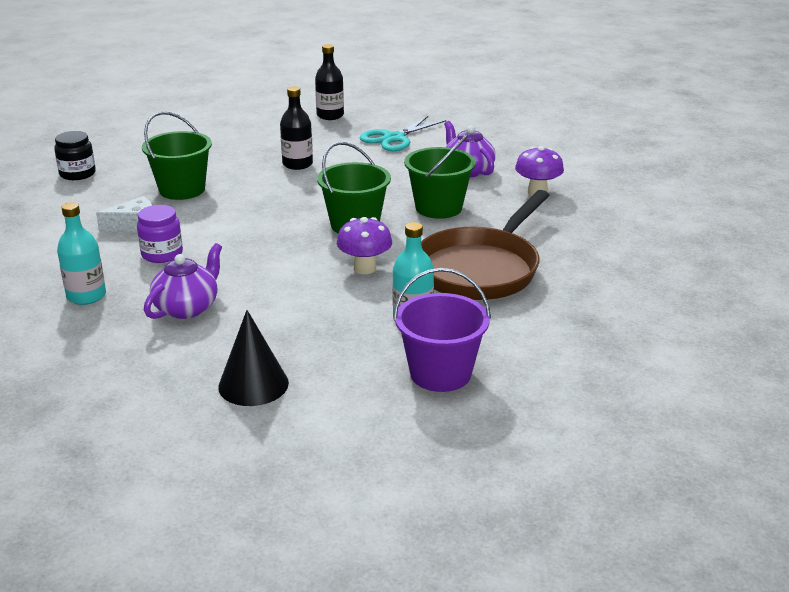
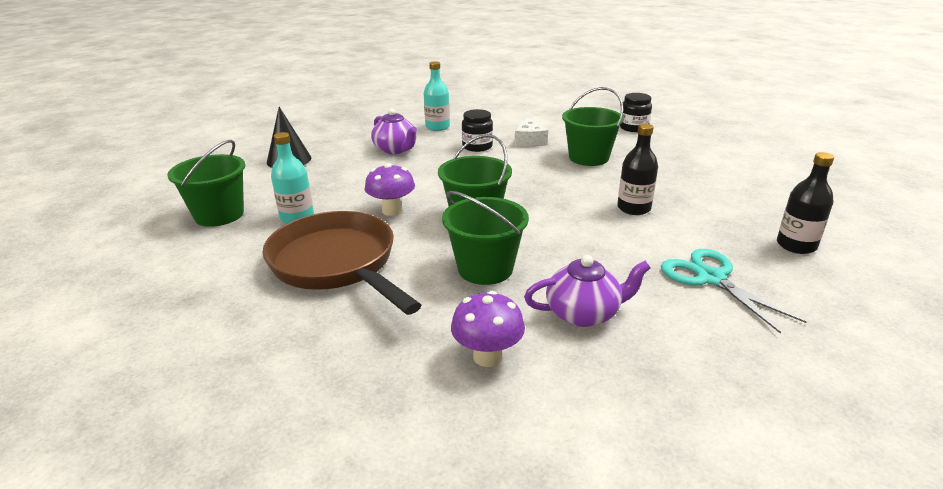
camera: 110 degrees right, 0 degrees up
(162, 254) = (477, 146): purple jar -> black jar
(440, 373) = (219, 215): purple bucket -> green bucket

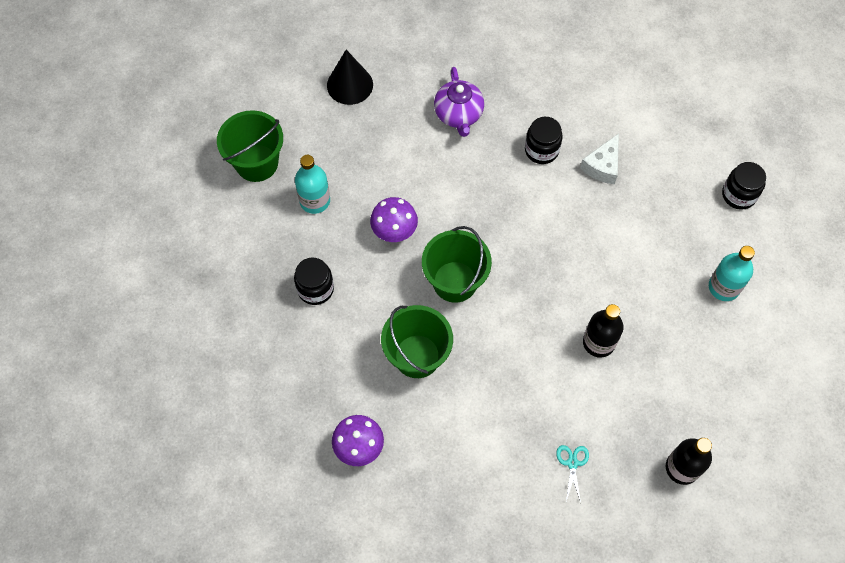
camera: 30 degrees right, 35 degrees up
(337, 264) = (315, 289): brown pan -> black jar
(437, 127) = (530, 82): turquoise bottle -> turquoise bottle (724, 287)
(583, 313) = (449, 445): purple teapot -> none
(588, 158) = (634, 233): green bucket -> none
(710, 278) = (572, 463): turquoise scissors -> turquoise scissors, size x0.51

